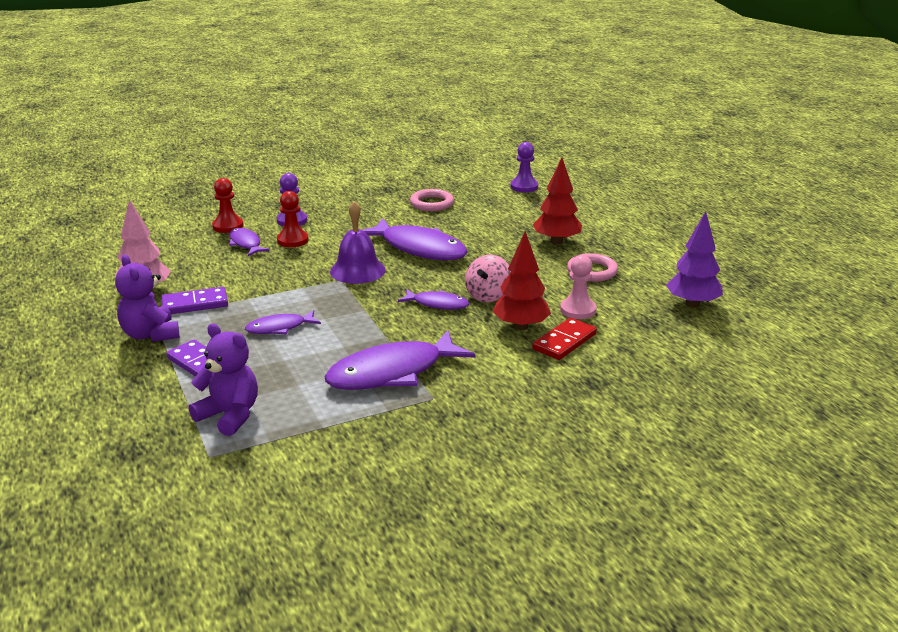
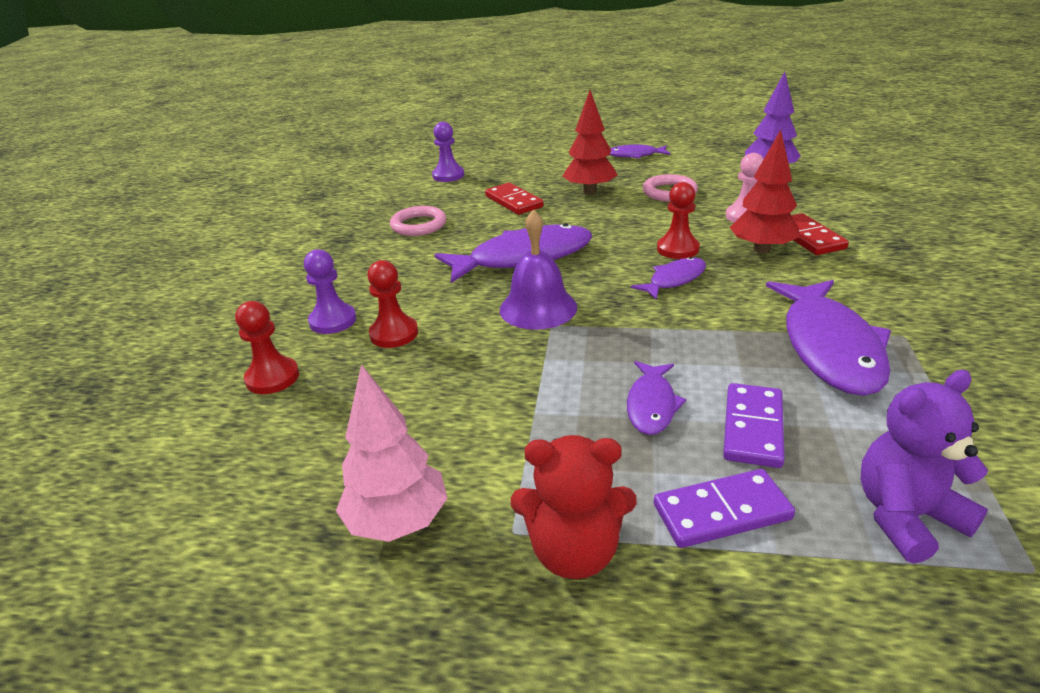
camera: 55 degrees left, 5 degrees up
(150, 334) = (574, 552): purple teddy bear -> red teddy bear
(195, 304) = (505, 471): purple domino -> purple domino (753, 428)
(246, 244) = (353, 374): purple fish -> purple fish (635, 155)
(488, 295) = (677, 249): pink spinning top -> red pawn
(504, 221) = (513, 202): none -> red domino

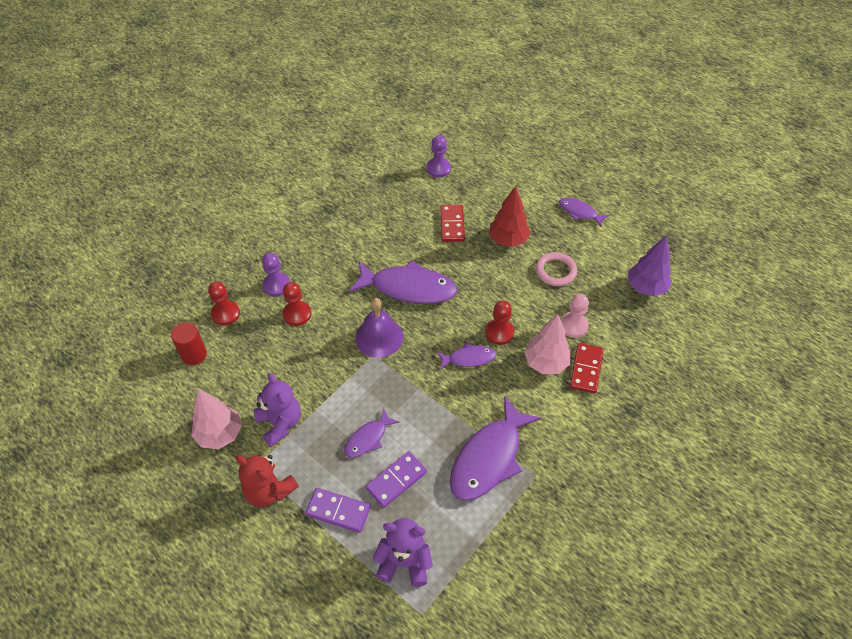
camera: 30 degrees right, 20 degrees up
(253, 445) = (194, 355): none -> red cylinder
(418, 225) = (379, 219): pink ring -> none
(495, 455) = (280, 423): none -> purple teddy bear
(761, 249) = (545, 363): red tree -> pink tree

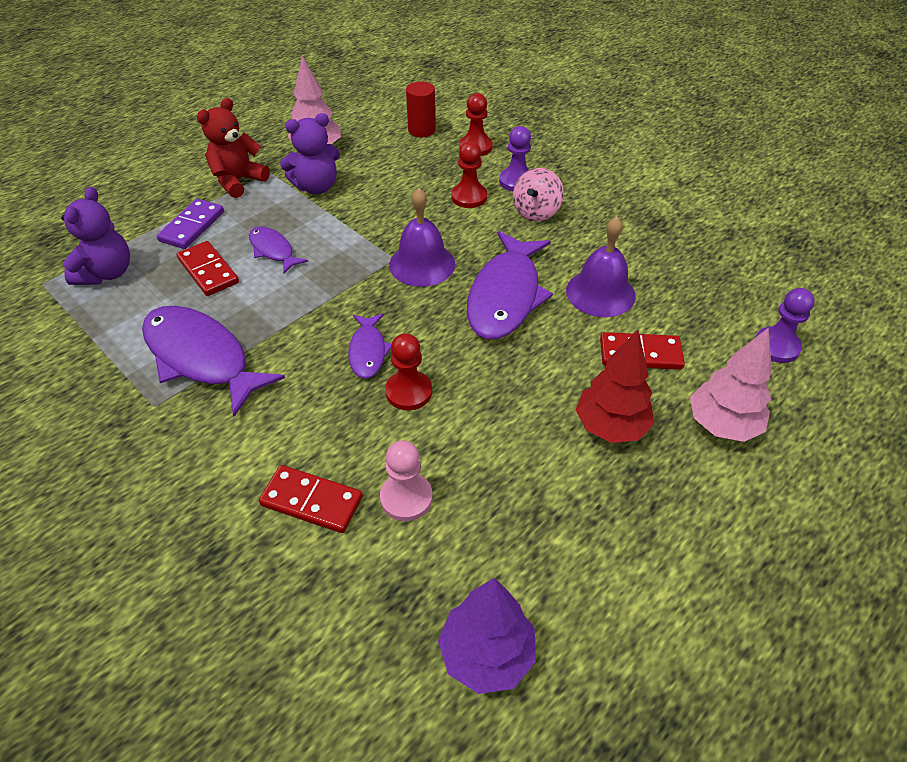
camera: 95 degrees right, 5 degrees down
(316, 273) = (536, 212): none -> pink spinning top
(396, 480) = (208, 271): purple domino -> red domino
(401, 240) = (600, 293): none -> purple bell
(545, 363) = (338, 445): pink tree -> pink tree (722, 425)
(556, 271) = (535, 490): pink ring -> none
(580, 212) = (700, 562): purple fish -> none

